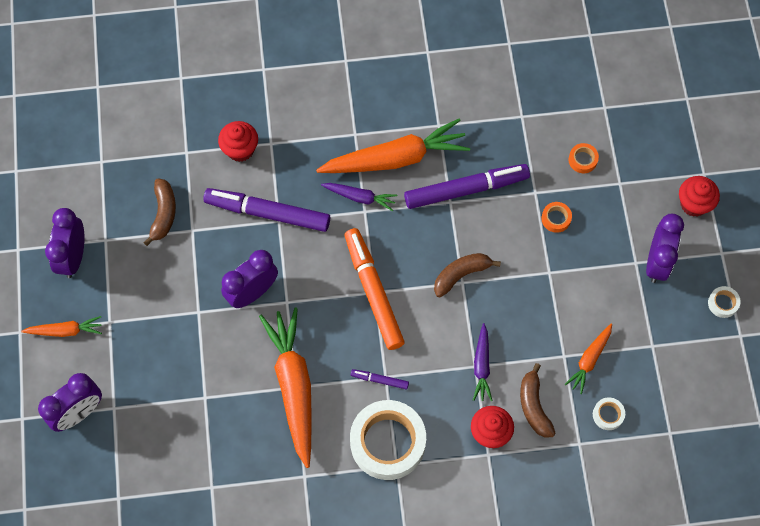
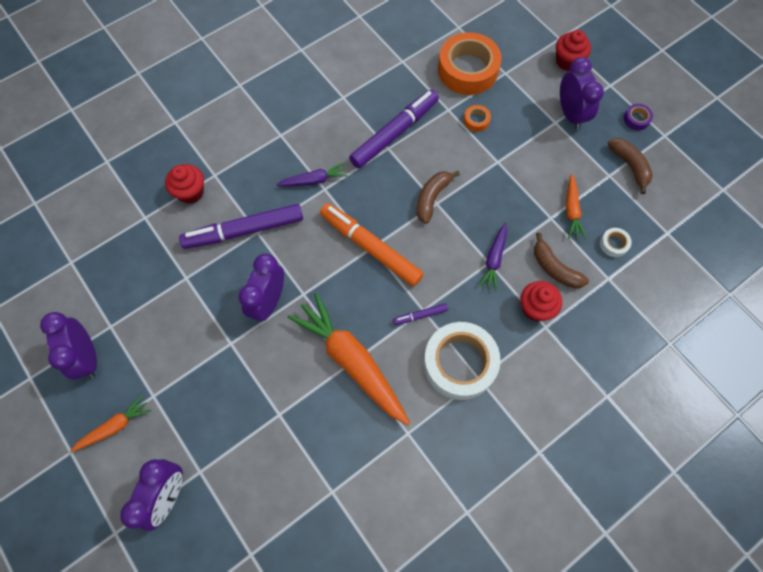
camera: 30 degrees left, 0 degrees up
(163, 214) = (152, 277): brown banana -> brown banana (629, 166)
(395, 158) = (324, 137): orange carrot -> none
(481, 366) = (494, 259): purple carrot -> purple carrot turned 45 degrees clockwise
(582, 160) = (467, 70): orange tape -> orange tape, size x2.41
(723, 303) = (636, 119): white tape -> purple tape

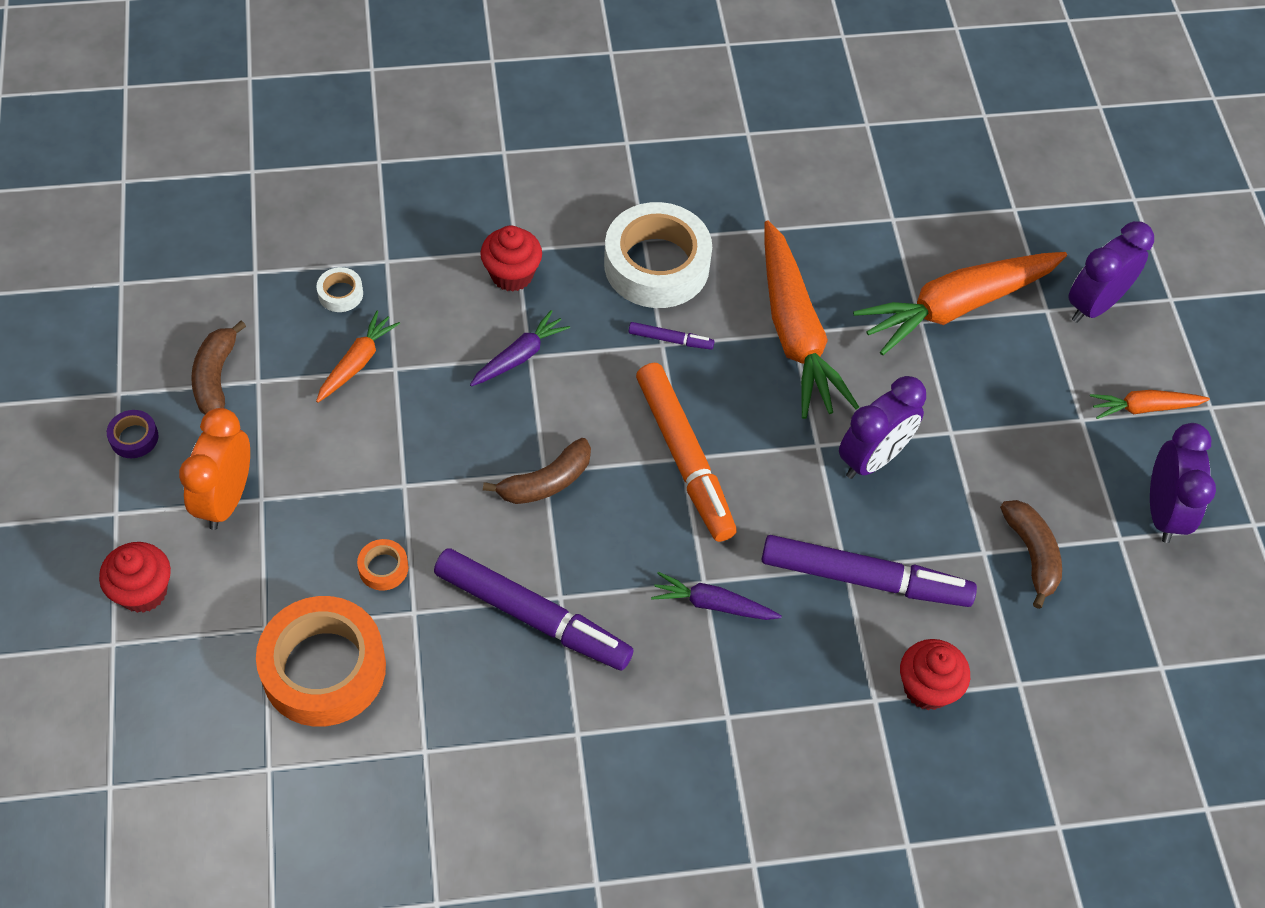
camera: 155 degrees left, 10 degrees down
(260, 439) = (956, 307): none -> orange carrot
(395, 133) = (532, 616): purple marker -> purple marker turned 135 degrees counterclockwise
(554, 268) = (446, 306): brown banana -> brown banana (1032, 555)
(570, 114) = (226, 499): purple clock -> orange clock

